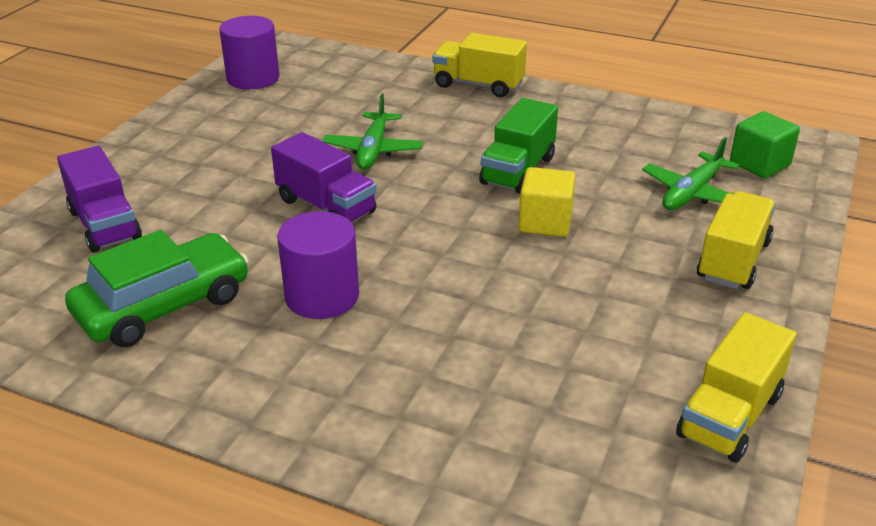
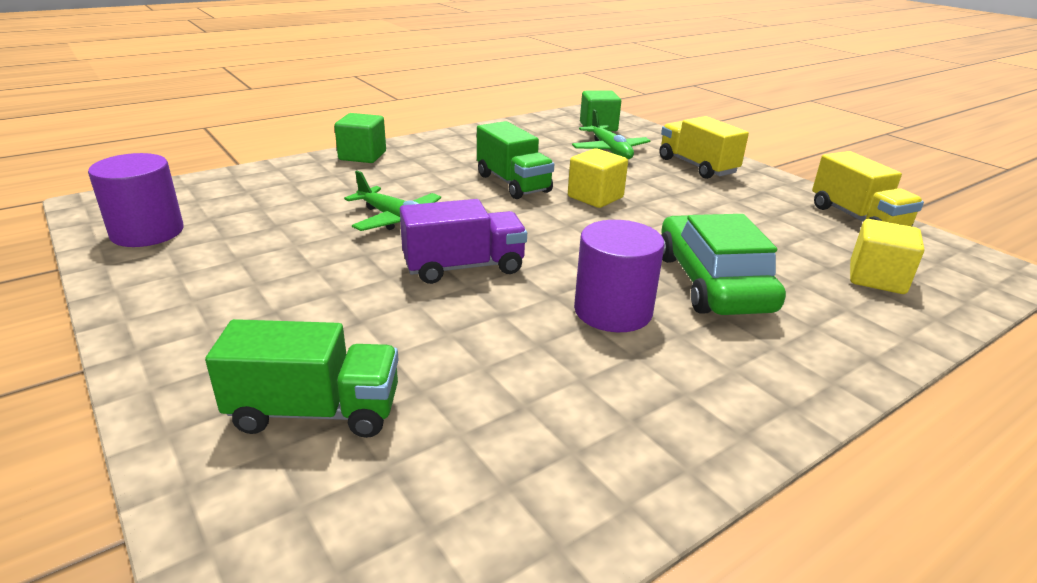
camera: 60 degrees left, 5 degrees down
(104, 225) = (315, 411): purple truck -> green truck
(163, 305) = (545, 409): green car -> green car (712, 282)
(478, 85) = (362, 156): yellow truck -> green cube
(558, 450) = (876, 278): none -> yellow cube

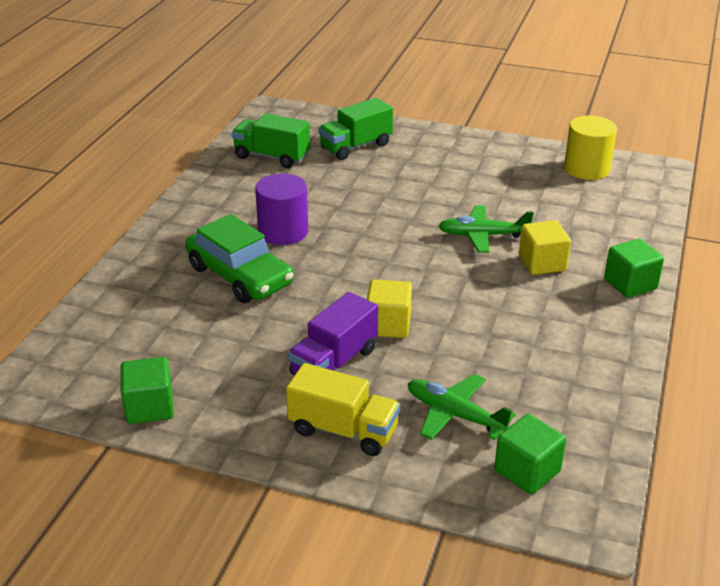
camera: 145 degrees right, 5 degrees up
(147, 232) = (586, 169): purple cylinder -> yellow cylinder
(464, 267) = (392, 222): purple truck -> purple truck (334, 362)
(513, 183) = (469, 310): green truck -> green truck (272, 156)
(857, 218) = (150, 407): yellow truck -> green cube
(876, 278) = (128, 329): yellow cube -> yellow cube (542, 263)

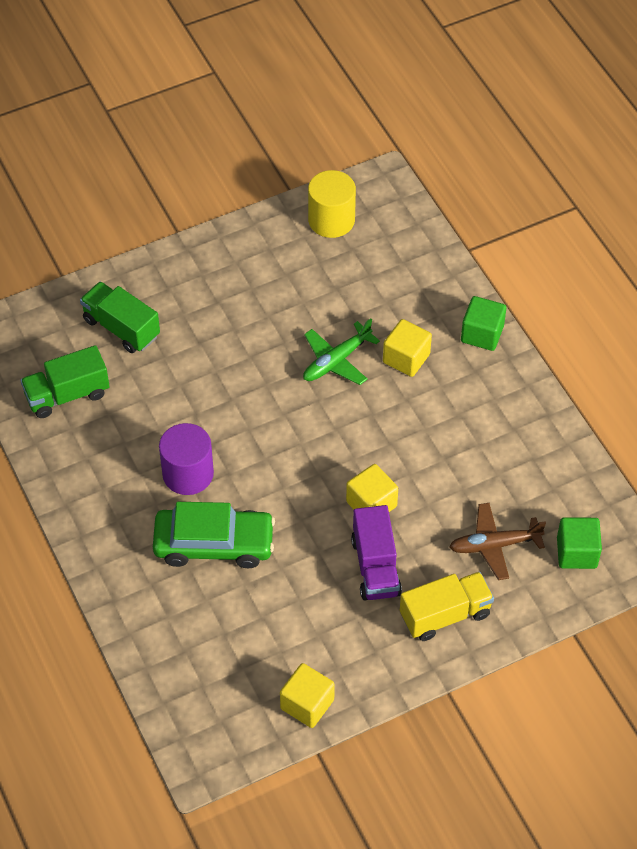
camera: 45 degrees left, 20 degrees up
(150, 407) = (307, 704): green cube -> yellow cube
(356, 146) = (121, 328): green truck -> green truck turned 120 degrees clockwise
(454, 414) = (494, 545): green plane -> brown plane

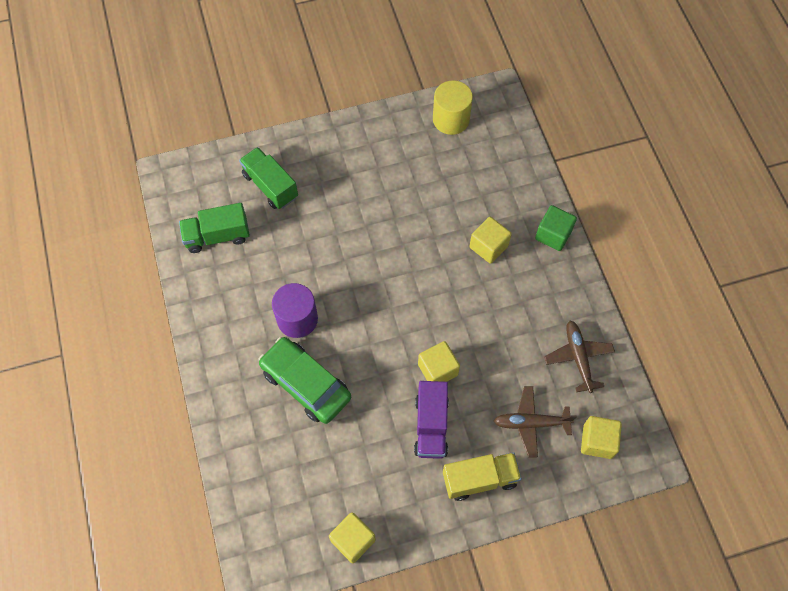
camera: 10 degrees right, 10 degrees up
(214, 544) = (306, 384): green car -> green car turned 150 degrees counterclockwise
(336, 361) = (432, 240): green plane -> none
(537, 465) = (578, 357): none -> brown plane
(576, 552) = (597, 441): green cube -> yellow cube

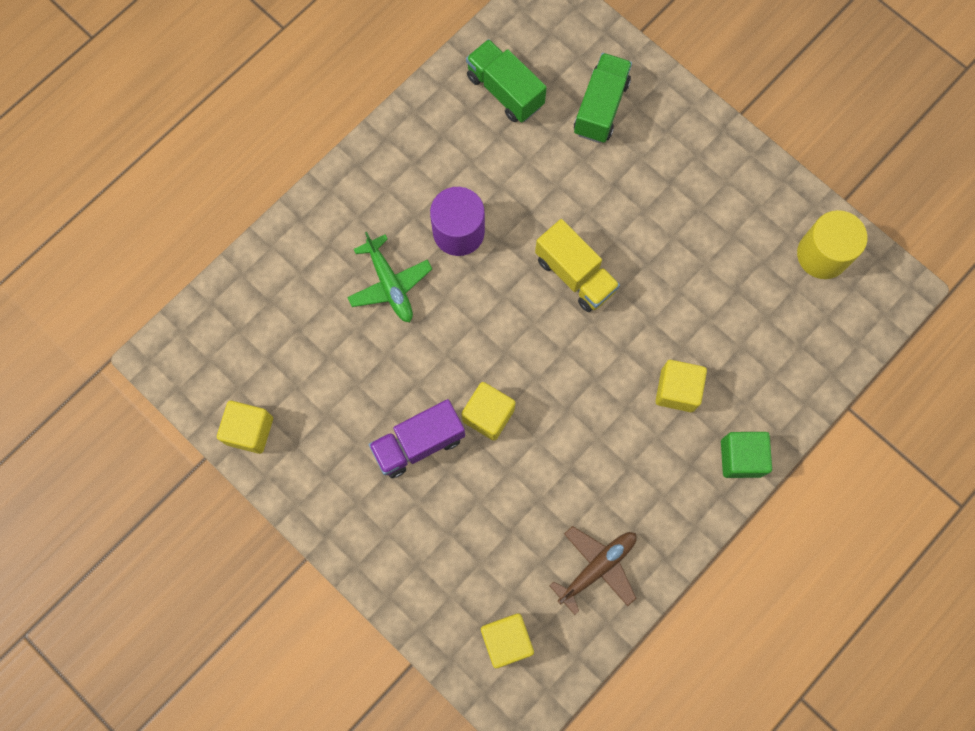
camera: 60 degrees right, 10 degrees up
(306, 384) = (390, 284): green car -> green plane
(479, 479) = (388, 528): yellow truck -> yellow truck (575, 275)
(530, 423) = (485, 552): brown plane -> none

